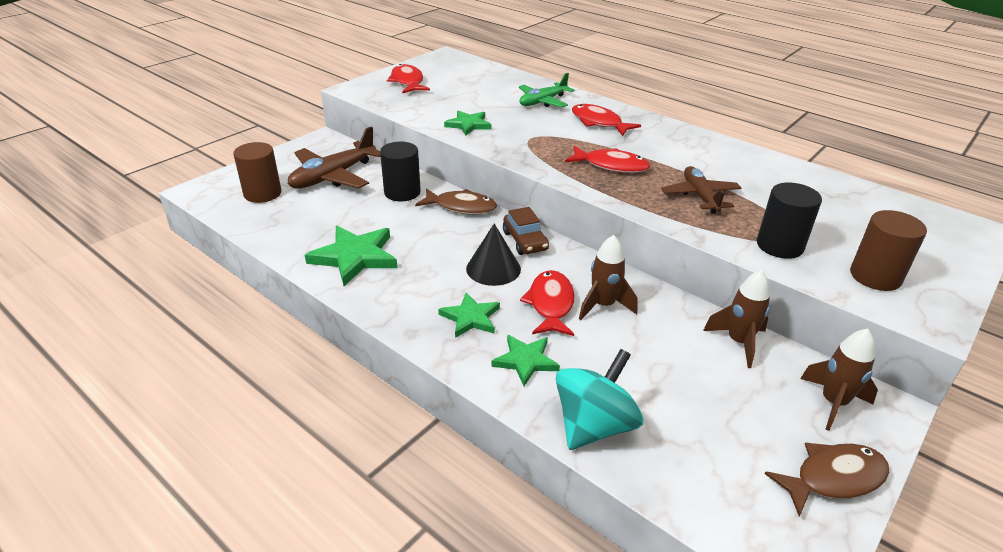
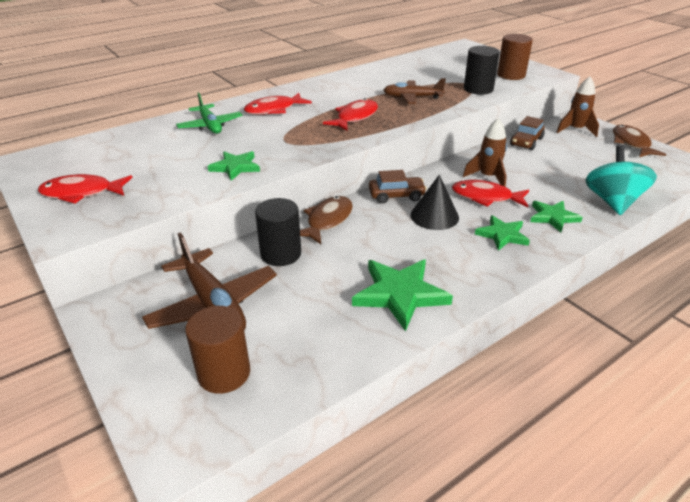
camera: 75 degrees left, 0 degrees up
(594, 425) = (612, 201): turquoise spinning top -> turquoise spinning top turned 45 degrees clockwise
(738, 342) = (526, 142): brown rocket -> brown car

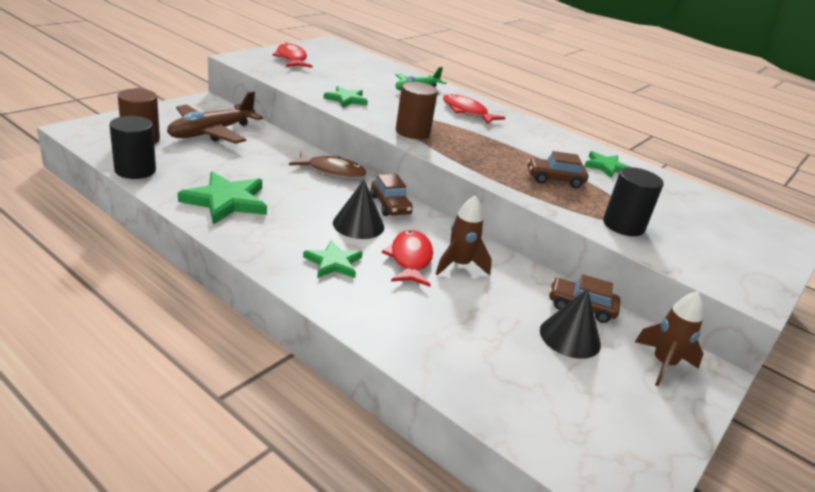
camera: 70 degrees right, 5 degrees down
(280, 254) = (277, 153): black cylinder -> black cylinder (135, 170)
(355, 117) = (476, 147): red fish -> none
(412, 98) = (554, 179): brown plane -> brown car
(511, 75) = (706, 258): brown cylinder -> brown cylinder (412, 132)
(553, 217) = (383, 303): green star -> green star (606, 167)
(562, 152) = (570, 337): none -> black cone
(612, 201) = (443, 363): turquoise spinning top -> none
(631, 143) = (660, 425): brown fish -> none

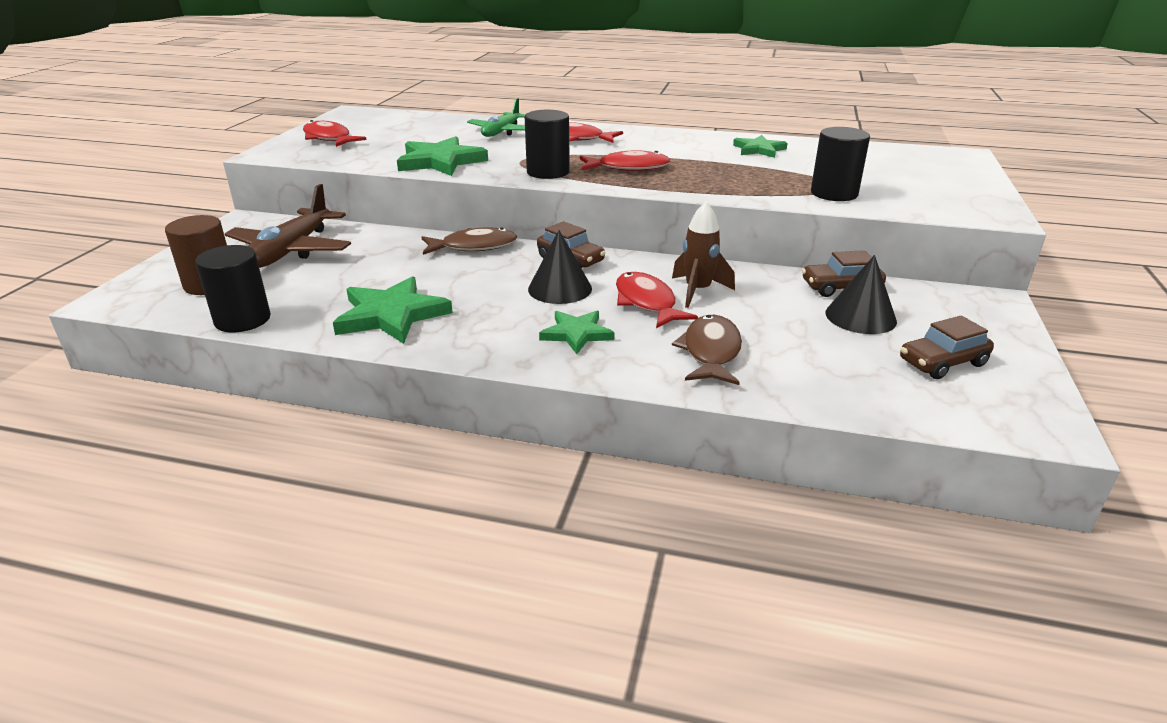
camera: 20 degrees left, 0 degrees up
(346, 99) = (440, 161): green star -> green star, size x1.62
(412, 132) = (548, 172): brown cylinder -> black cylinder
(415, 316) = (710, 352): none -> brown fish
(478, 148) = (628, 168): none -> red fish
(554, 179) = (730, 174): brown car -> brown car (942, 363)
(663, 364) = (954, 309): brown rocket -> none

